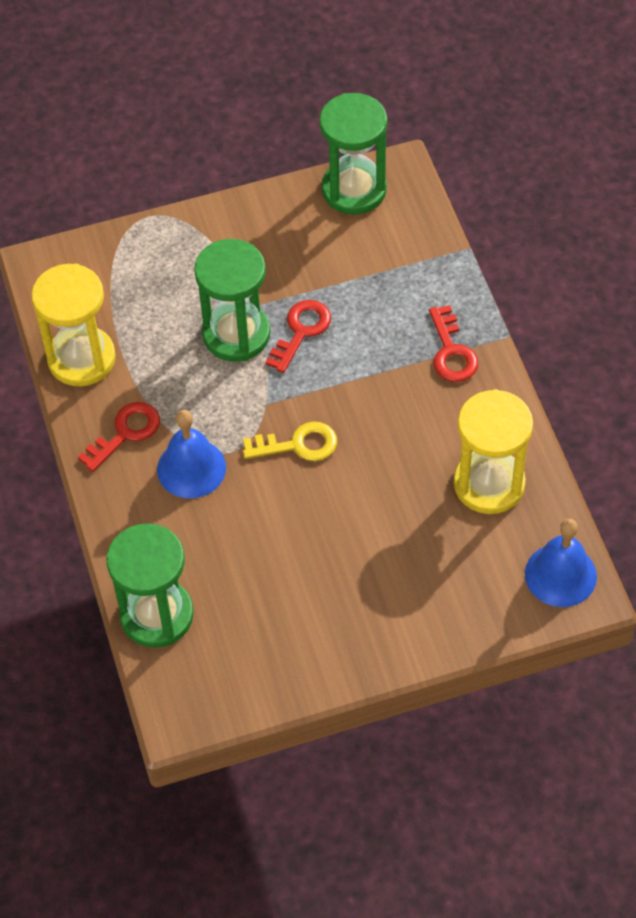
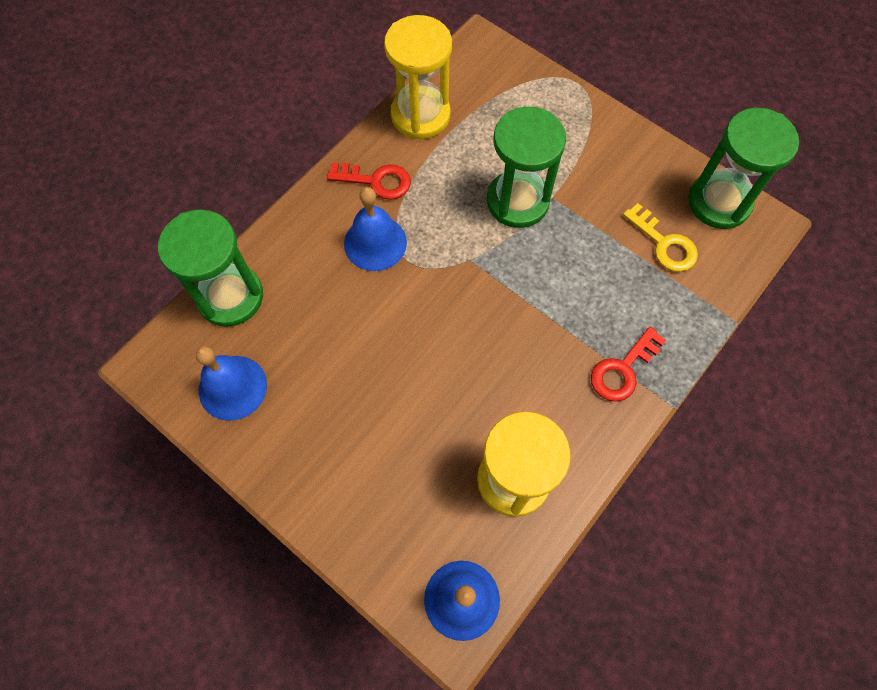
camera: 55 degrees right, 10 degrees up
(252, 656) = (232, 387): none -> blue bell
(298, 445) = (448, 305): yellow key -> yellow key (664, 244)
(301, 331) = (555, 244): red key -> none

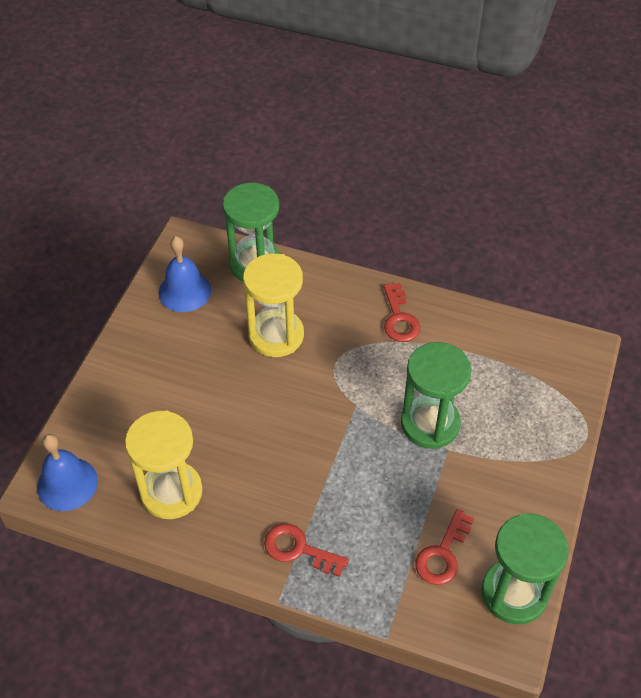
camera: 70 degrees right, 15 degrees down
(375, 243) = (341, 336): blue bell -> none
(420, 115) = (480, 328): yellow hourglass -> yellow hourglass (276, 335)
(664, 244) = (442, 554): yellow key -> red key

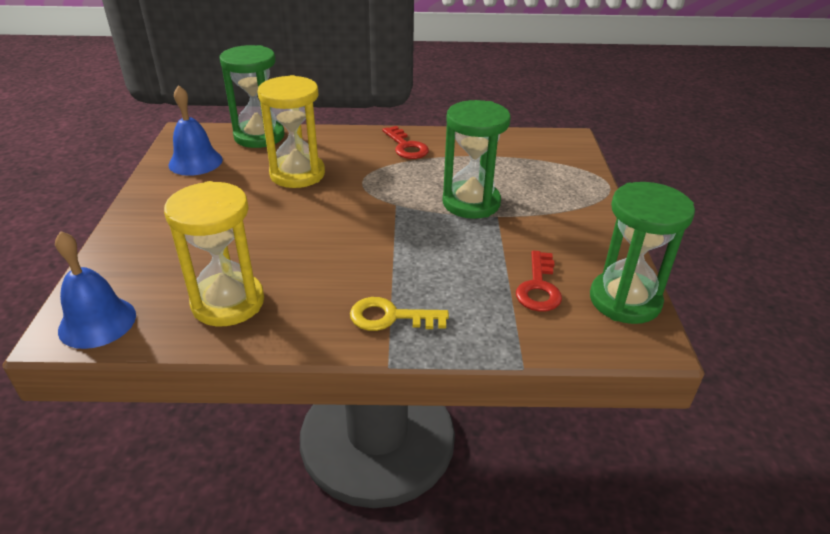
camera: 20 degrees left, 15 degrees down
(298, 549) = (390, 317): red key -> yellow key

